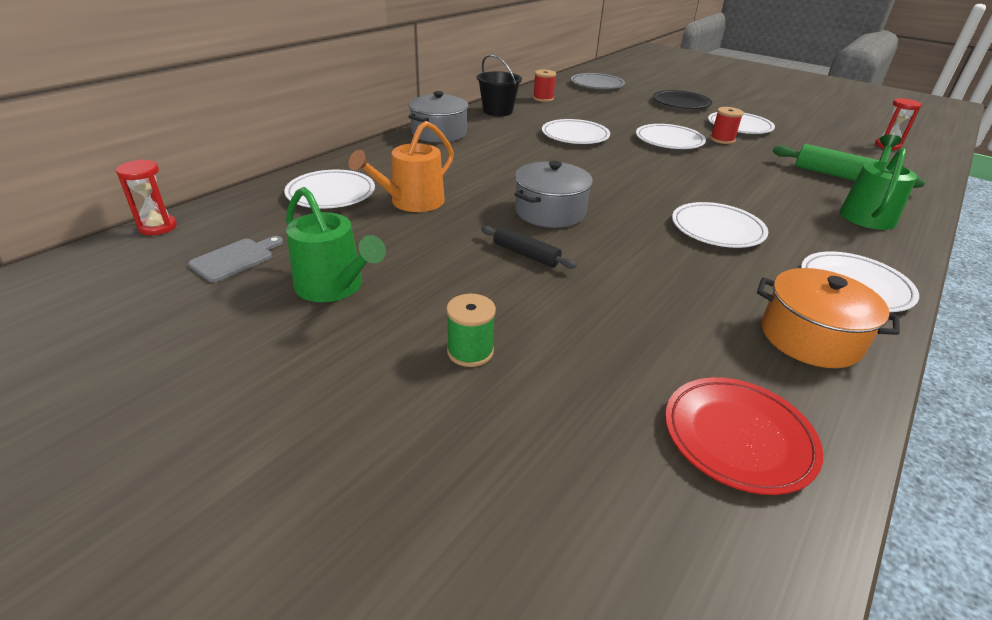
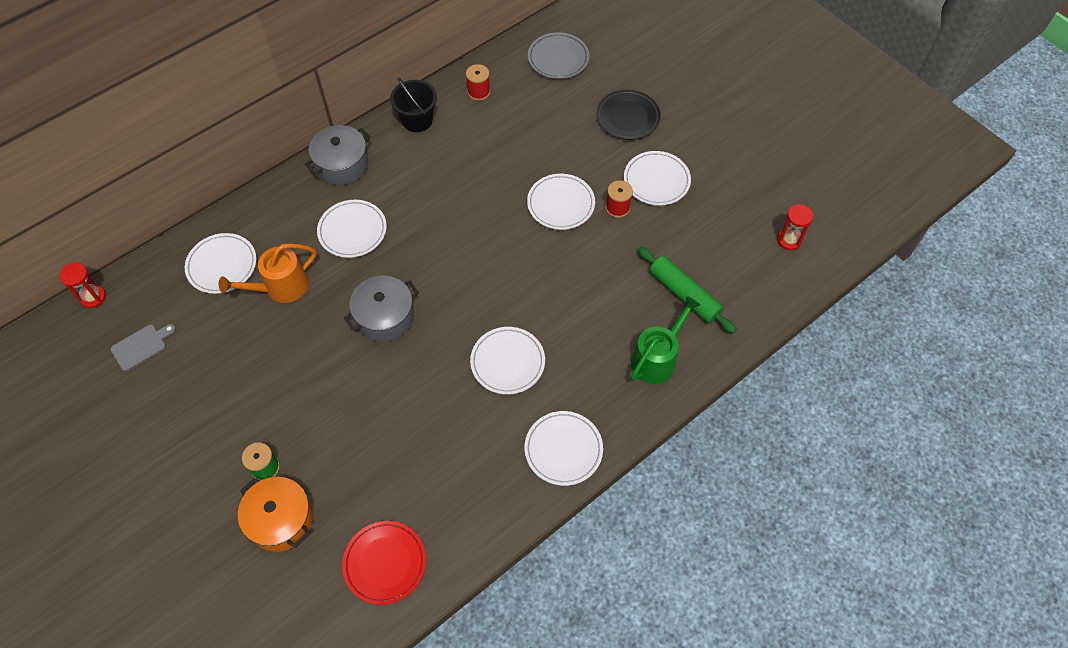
camera: 15 degrees right, 25 degrees up
(334, 287) = (199, 389): green watering can -> none
(525, 254) = (341, 372): black rolling pin -> none
(575, 136) = (471, 183): white plate -> white plate (352, 231)
(810, 338) = (487, 495): orange pot -> orange pot (281, 520)

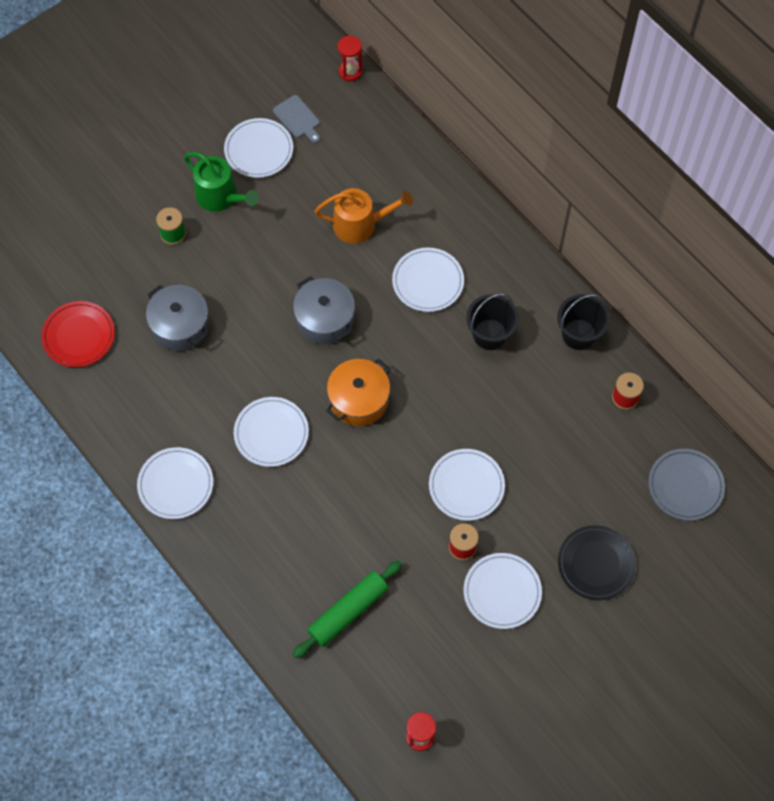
camera: 90 degrees right, 5 degrees up
(222, 265) = (385, 171): white plate -> white plate (259, 150)
(281, 287) = (360, 224): orange watering can -> orange watering can turned 120 degrees clockwise
(281, 520) = (124, 251): orange pot -> orange pot (359, 399)
(342, 165) = (513, 264): grey pot -> grey pot (180, 325)
(412, 184) = (490, 334): none -> black bucket
(657, 358) = (271, 578): green watering can -> green watering can (220, 196)

